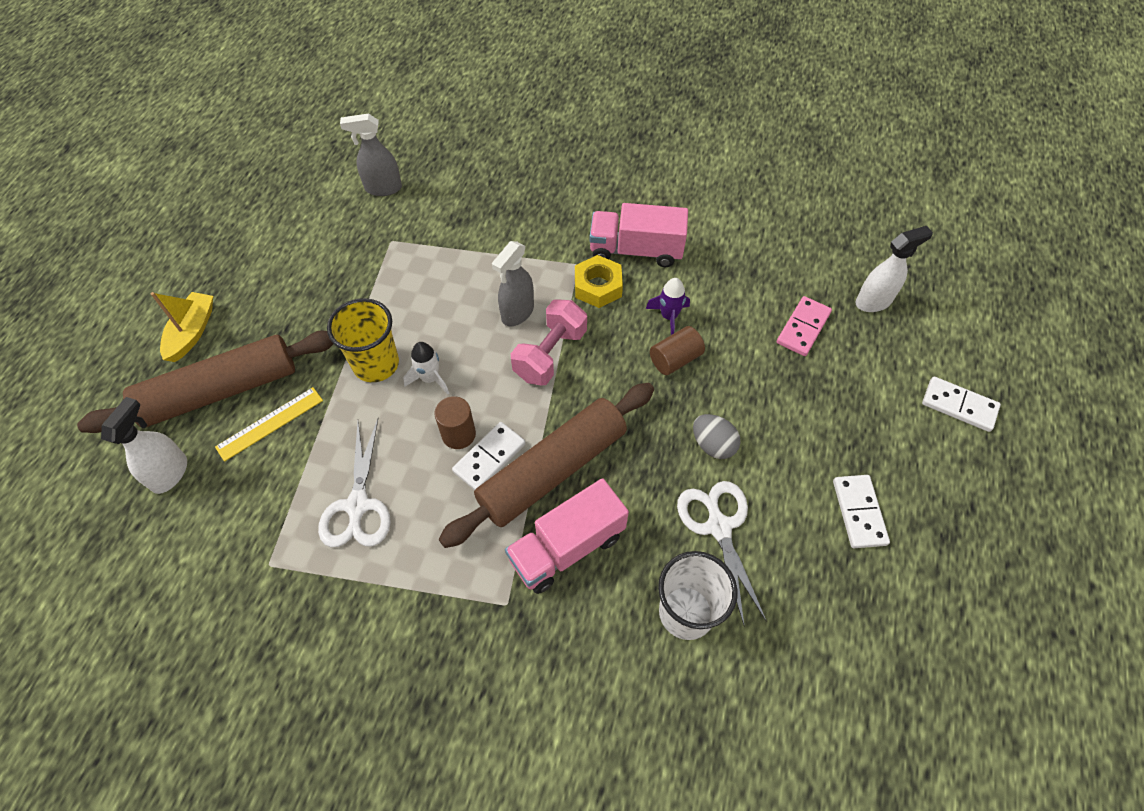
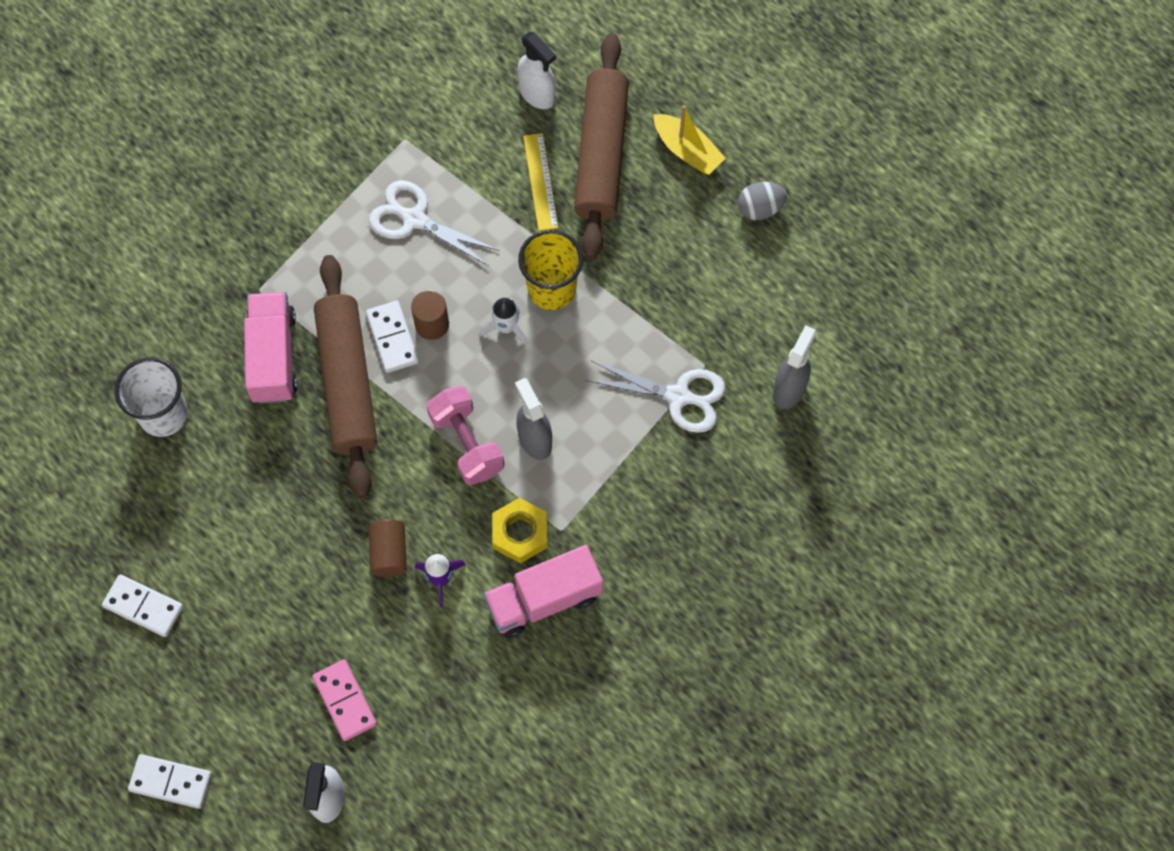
camera: 120 degrees right, 10 degrees up
(636, 250) = (544, 599): pink truck -> pink truck turned 150 degrees counterclockwise
(713, 445) = (282, 528): grey egg -> grey egg (760, 208)
(719, 527) = (209, 483): white scissors -> white scissors (678, 396)
(959, 405) = (170, 782): white domino -> white domino turned 45 degrees clockwise

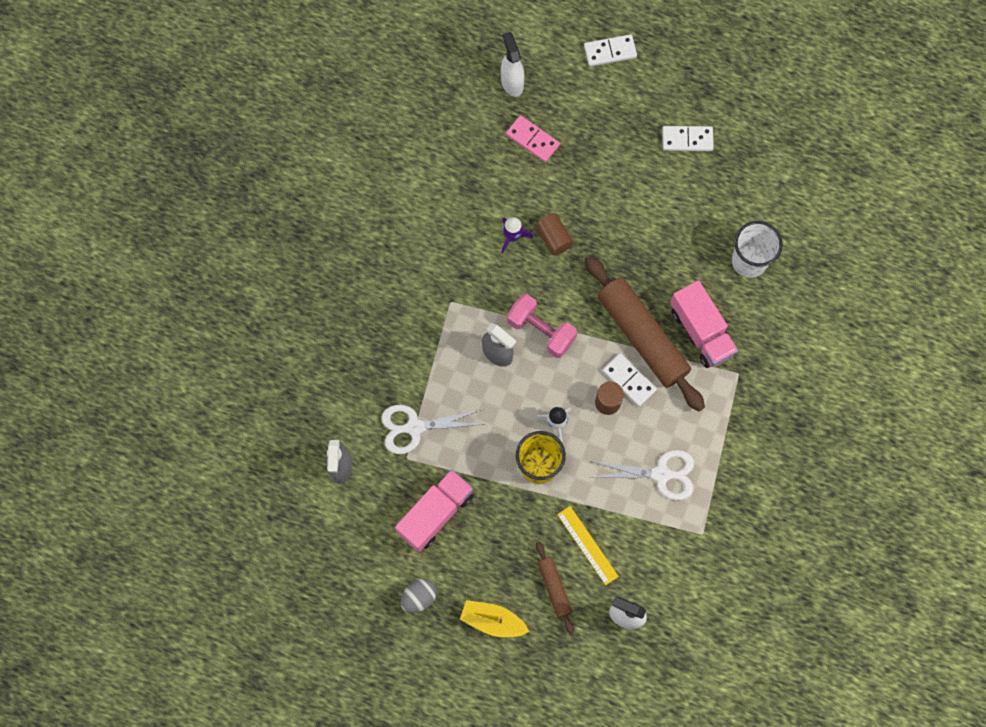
camera: 155 degrees right, 5 degrees up
(520, 533) = (476, 288): yellow nut -> none
(544, 599) = (440, 253): pink truck -> pink truck (435, 513)
(601, 154) = (554, 588): brown rolling pin -> brown rolling pin, size x0.48

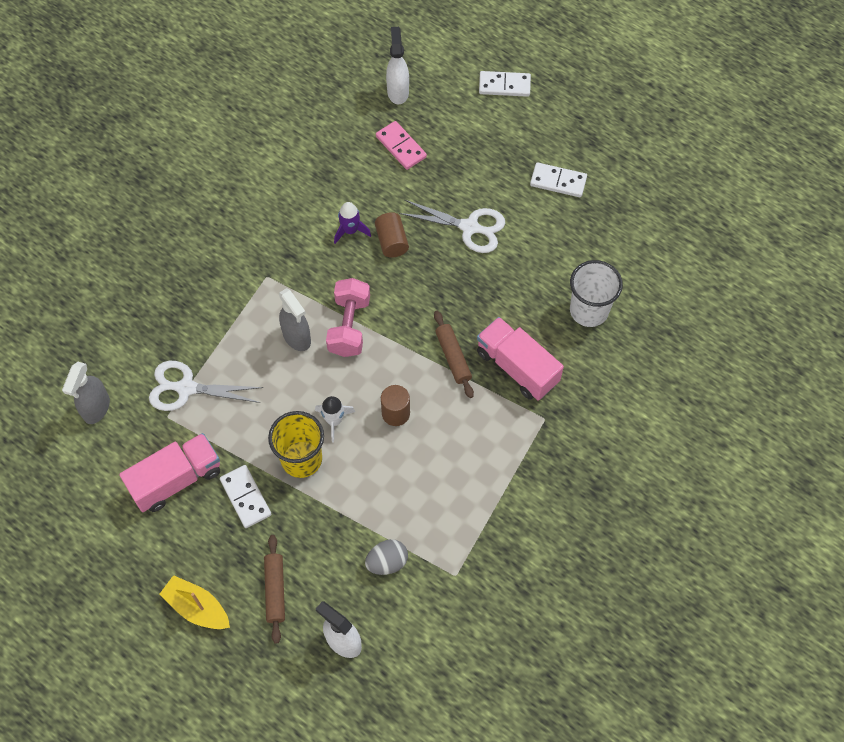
camera: 15 degrees right, 10 degrees down
(419, 597) = (127, 562): grey egg -> grey egg (387, 562)
(541, 331) = (349, 326): pink dumbbell -> pink dumbbell turned 45 degrees clockwise
(587, 545) = (326, 554): yellow ruler -> none
(629, 380) = (425, 397): white domino -> white domino (245, 497)
(642, 336) = (453, 357): brown rolling pin -> brown rolling pin, size x0.48
(661, 474) = (429, 501): white scissors -> white scissors (469, 227)
(701, 331) = (517, 367): pink truck -> pink truck turned 150 degrees clockwise

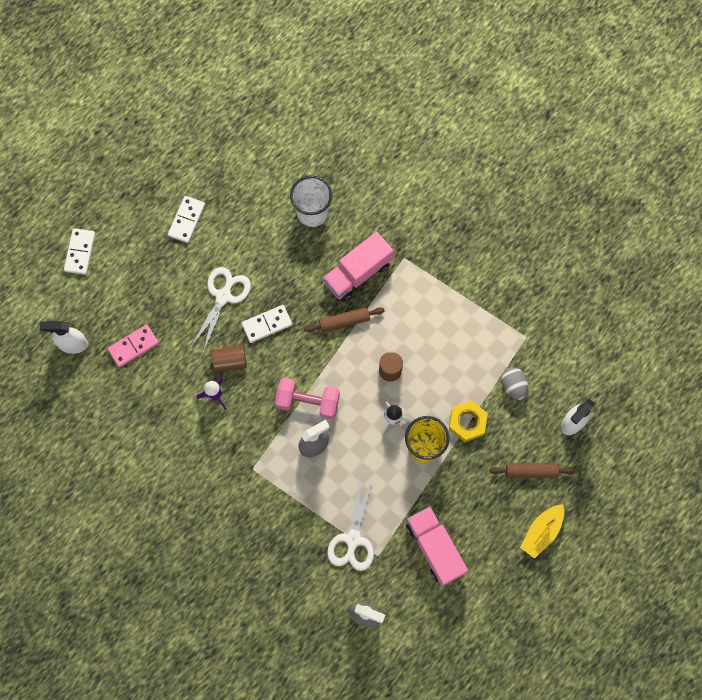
camera: 85 degrees left, 10 degrees up
(245, 497) = (453, 492): white domino -> white domino (267, 324)
(335, 508) = (467, 422): none -> yellow nut

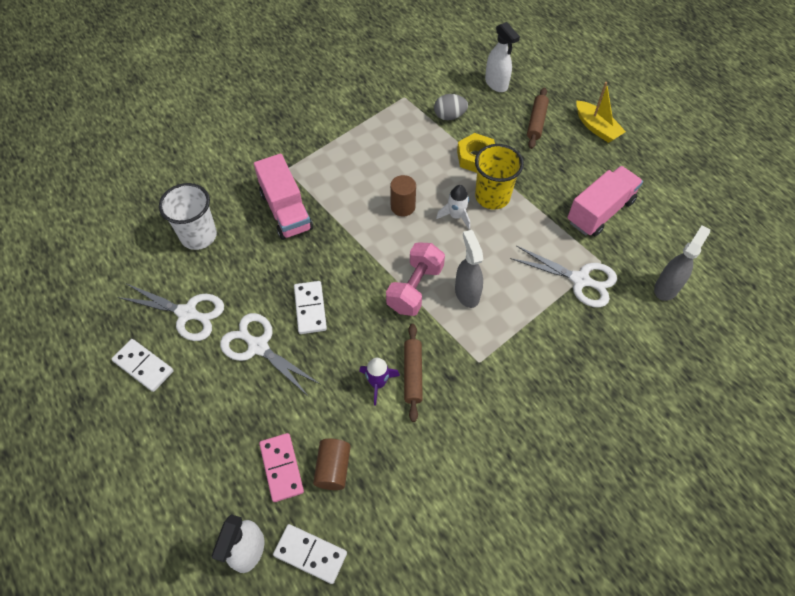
camera: 75 degrees left, 15 degrees down
(80, 252) = (121, 511): white domino -> white domino (310, 554)
(230, 361) = (341, 357): brown cylinder -> brown cylinder (333, 468)
(238, 233) = (187, 313): none -> white scissors
(344, 321) = (335, 234): brown rolling pin -> brown rolling pin (412, 374)
(435, 548) = (600, 211): pink truck -> pink truck turned 150 degrees clockwise

